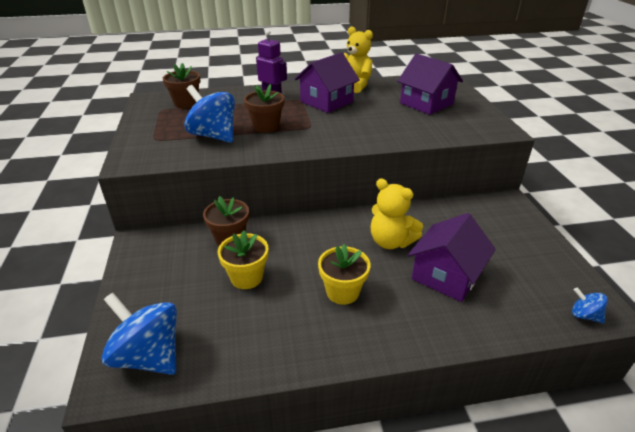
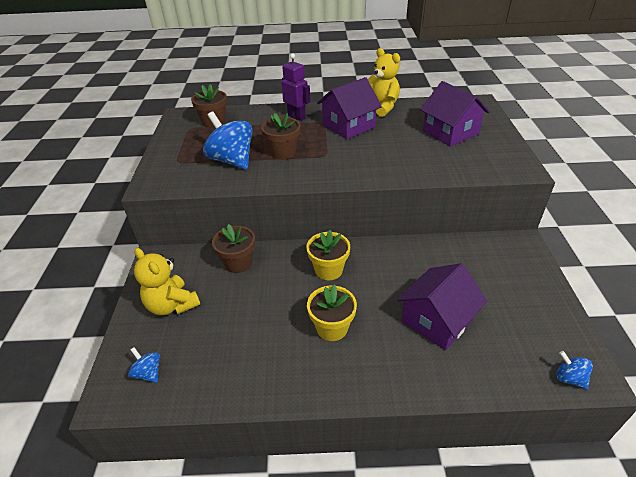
camera: 10 degrees right, 5 degrees up
(149, 355) = (148, 373): blue spinning top -> blue spinning top, size x0.48
(246, 277) = (246, 304): yellow flower pot -> yellow flower pot (328, 270)
(391, 241) = (390, 278): yellow teddy bear -> yellow teddy bear (172, 305)

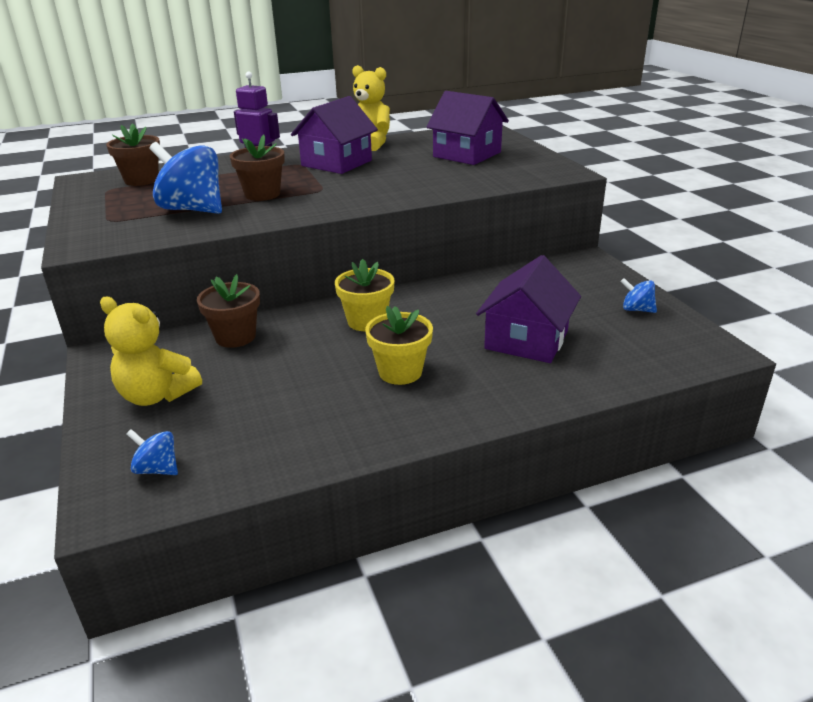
camera: 20 degrees left, 10 degrees down
(569, 378) = (696, 357): blue spinning top -> blue spinning top (636, 309)

